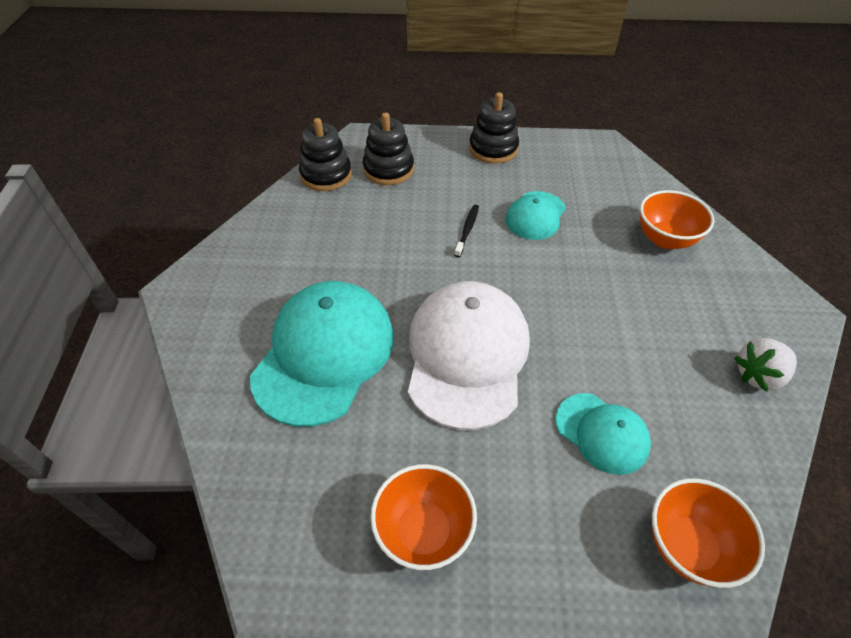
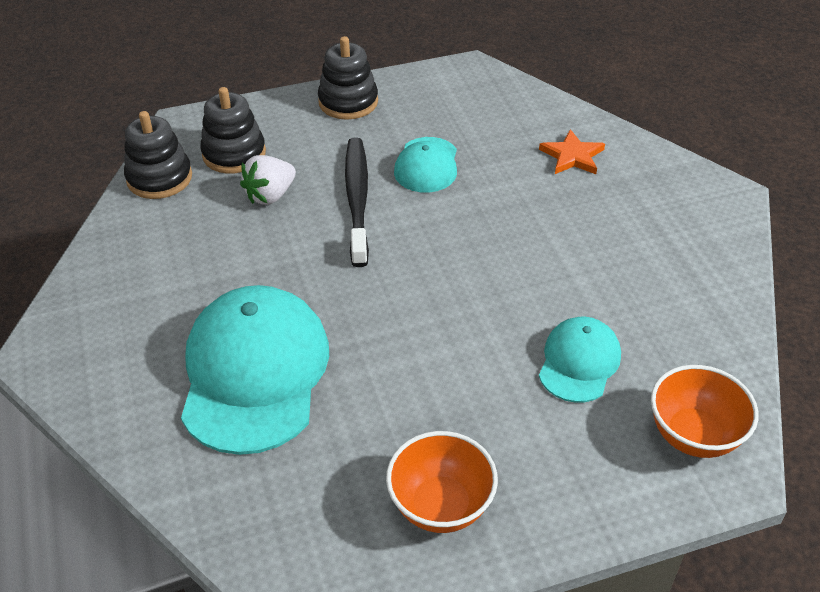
camera: 20 degrees left, 5 degrees down
(467, 230) = (357, 200): black toothbrush -> black toothbrush, size x2.07
(467, 355) = (413, 329): white cap -> none
(602, 433) = (579, 362): turquoise cap -> turquoise cap turned 90 degrees counterclockwise
(665, 239) = (572, 156): orange bowl -> orange star
(758, 375) = (706, 265): white strawberry -> white strawberry (270, 195)

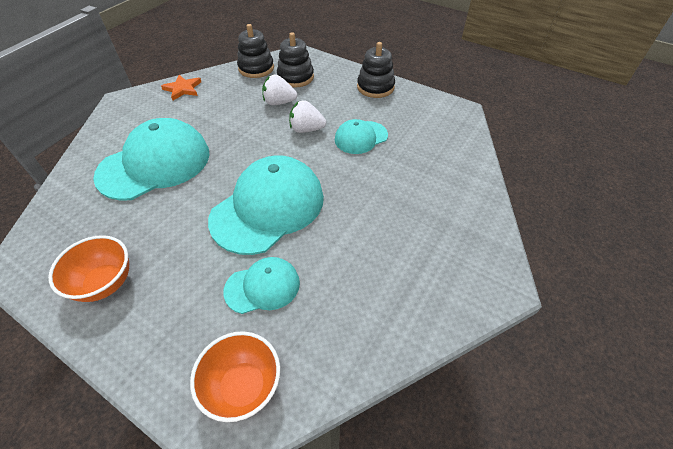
camera: 50 degrees right, 5 degrees up
(357, 200) = (306, 129): black toothbrush -> white strawberry
(461, 301) = (268, 207): none -> turquoise cap
(572, 156) = (440, 188): orange star -> orange star (182, 89)

